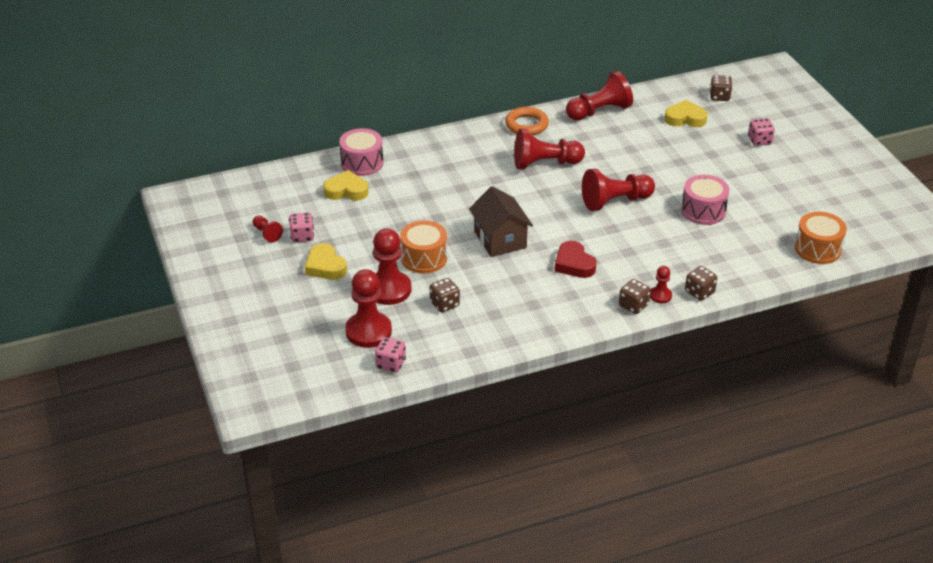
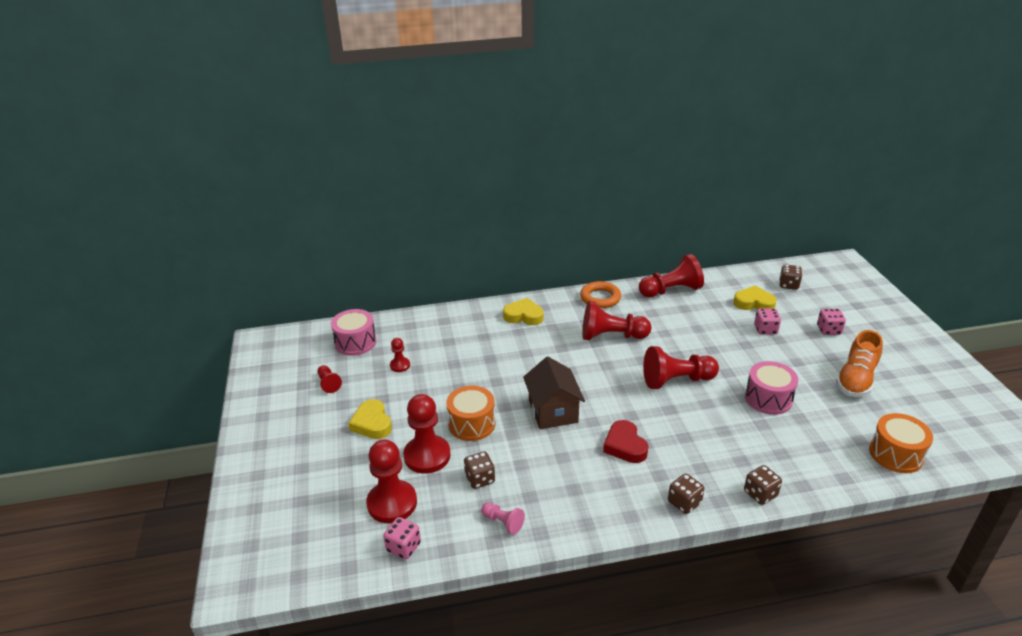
camera: 10 degrees right, 5 degrees down
(302, 236) = (360, 389): pink dice -> pink dice (765, 330)
(346, 190) = (417, 347): yellow heart -> yellow heart (524, 316)
(362, 163) = (439, 322): pink drum -> pink drum (355, 342)
(475, 336) = (503, 522): none -> pink pawn
(660, 295) = (715, 493): red pawn -> red pawn (400, 365)
(784, 186) = (856, 380): none -> orange shoe

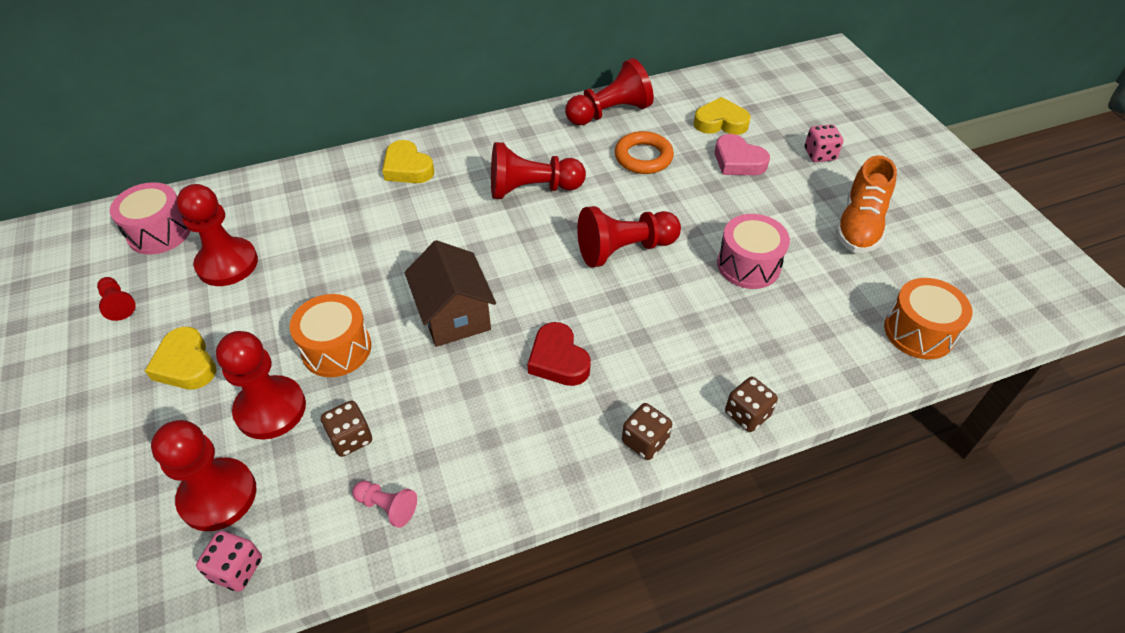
camera: 10 degrees left, 15 degrees up
(400, 365) = (227, 264): red pawn -> red pawn, size x2.01
(524, 316) = (407, 168): yellow heart -> yellow heart turned 135 degrees counterclockwise
(600, 298) = (514, 131): orange ring -> orange ring (643, 157)
(765, 330) = (738, 161): pink dice -> pink heart
(788, 285) = (763, 92): brown dice -> none

